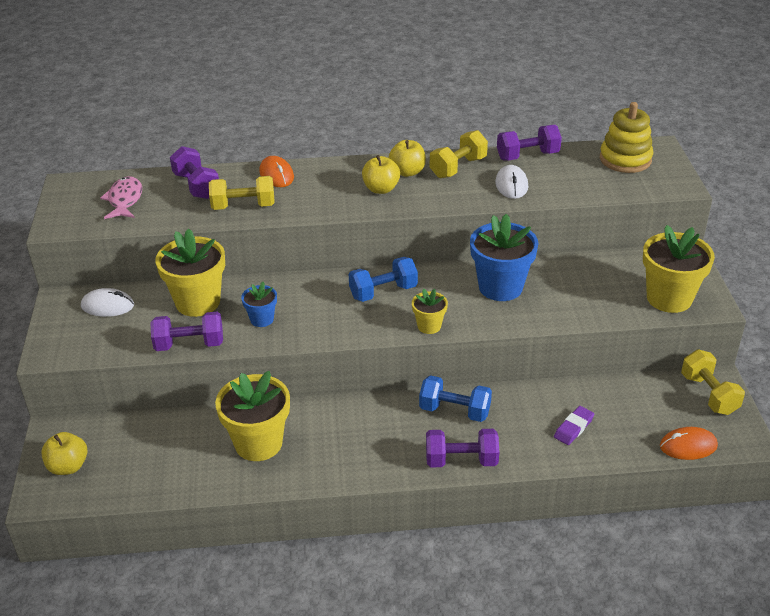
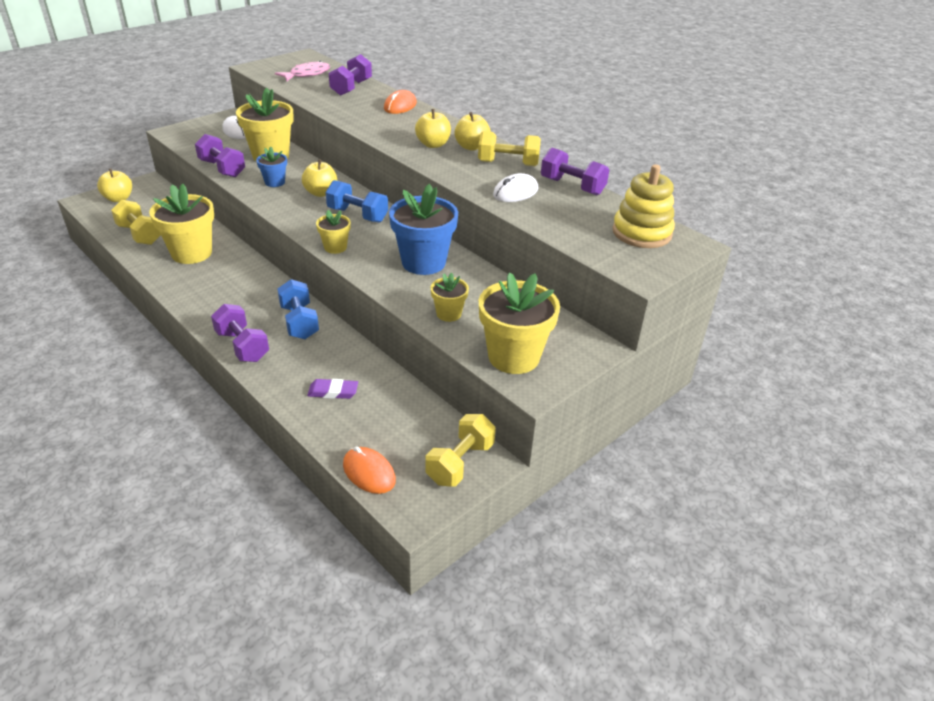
camera: 50 degrees right, 0 degrees up
(243, 206) = (346, 108): yellow dumbbell -> yellow dumbbell (140, 234)
(317, 298) = (321, 193): none -> yellow apple
(588, 305) = (448, 314): none -> yellow flower pot

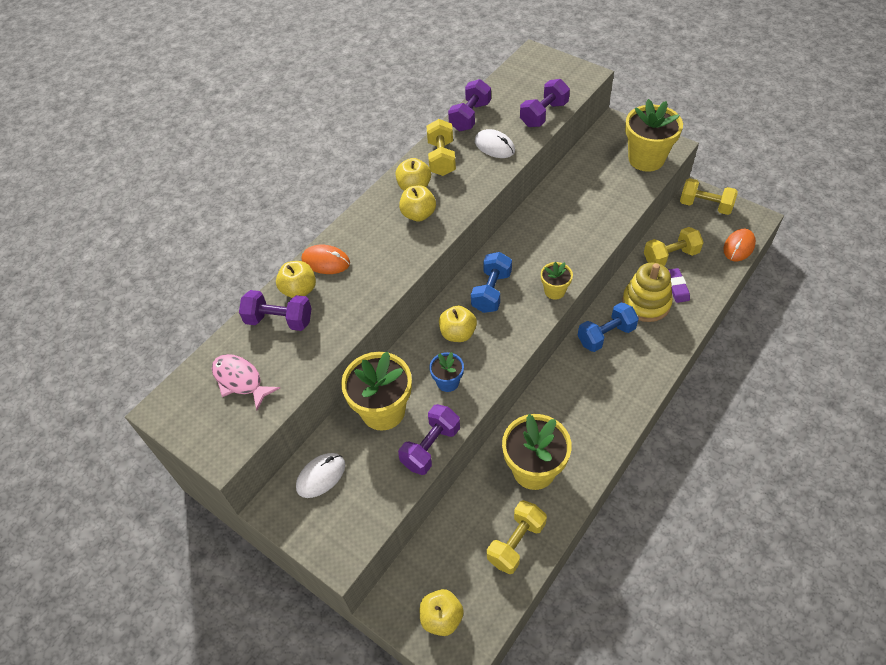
camera: 95 degrees left, 15 degrees up
(242, 346) = (655, 363): purple dumbbell -> purple dumbbell (544, 114)
(376, 95) = (299, 290): none -> yellow apple
(383, 400) = (670, 256): none -> yellow dumbbell
(423, 262) = (552, 227): blue flower pot -> none
(448, 314) = (615, 199): yellow flower pot -> none
(641, 233) = (529, 77): yellow stacking toy -> yellow stacking toy (646, 303)

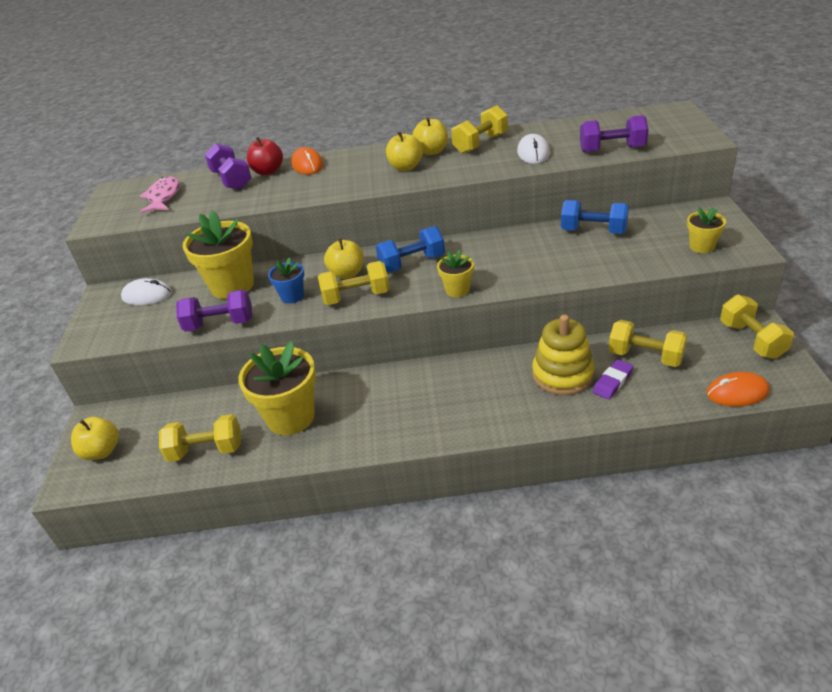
camera: 50 degrees right, 15 degrees down
(299, 290) = (268, 171): yellow apple -> red apple
(470, 116) = (548, 128): purple dumbbell -> none
(496, 347) = (356, 297): none -> yellow dumbbell
(606, 335) = (488, 373): blue dumbbell -> blue dumbbell (593, 231)
(646, 159) = (702, 246): yellow flower pot -> yellow flower pot, size x0.52

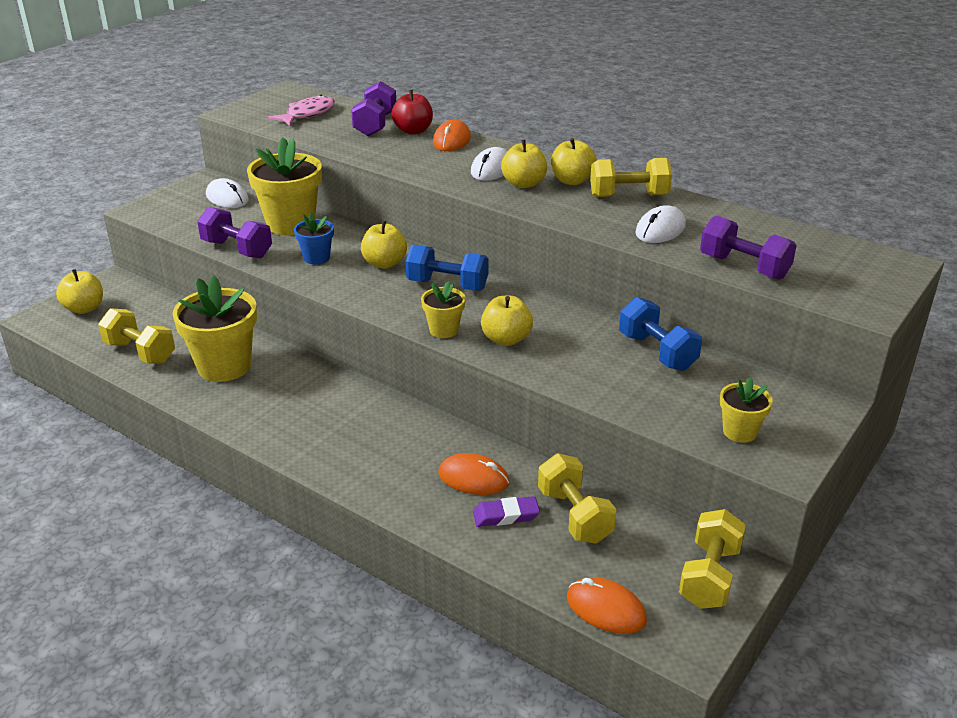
camera: 35 degrees right, 5 degrees down
(356, 297) = (359, 287): yellow dumbbell -> none
(368, 169) = (491, 169): none -> white mouse
(503, 273) = (506, 339): none -> yellow apple
(562, 375) = (473, 478): yellow stacking toy -> orange mouse

